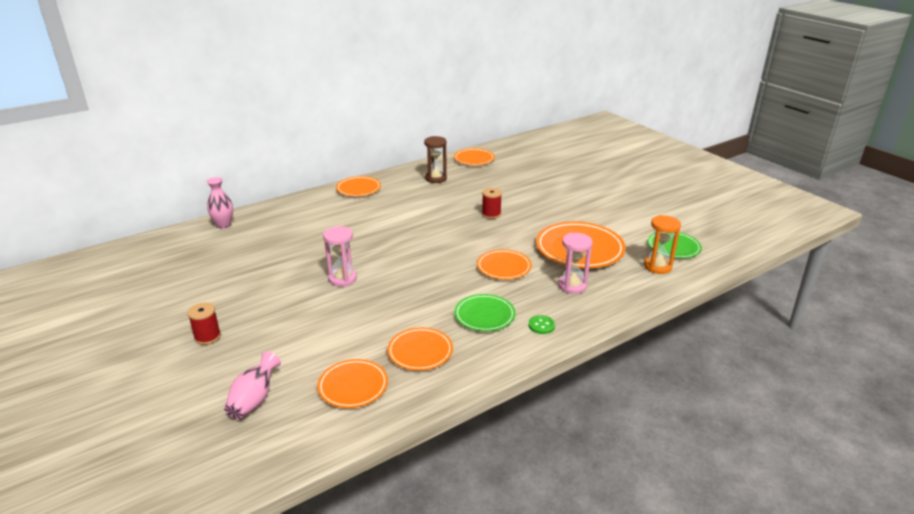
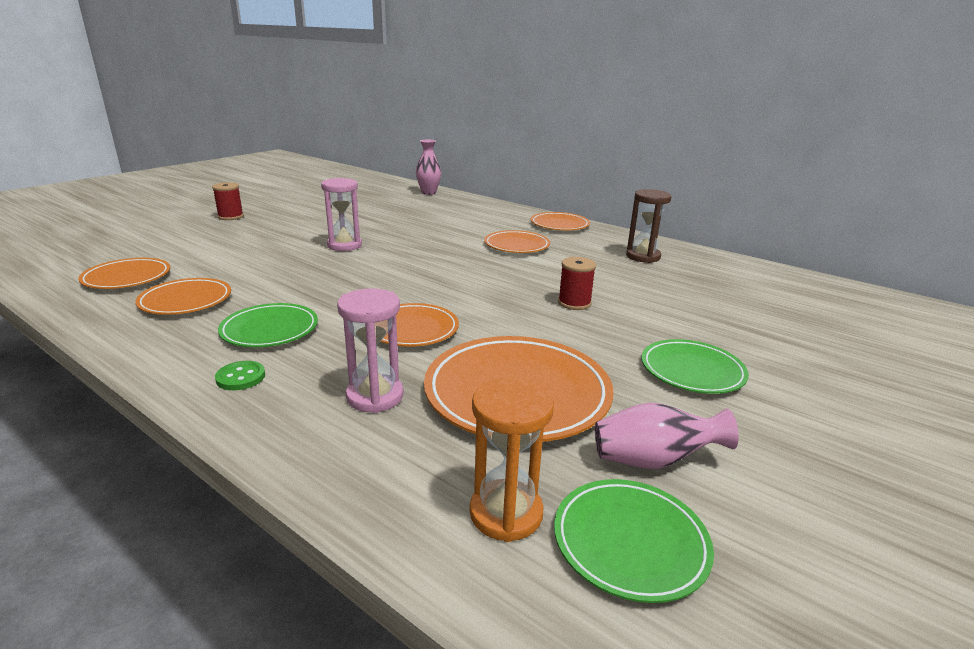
camera: 70 degrees right, 5 degrees down
(254, 400) = (123, 245): pink vase -> pink vase (653, 460)
(474, 159) = (745, 272): orange plate -> orange plate (516, 245)
(572, 205) = (692, 371): none -> green plate

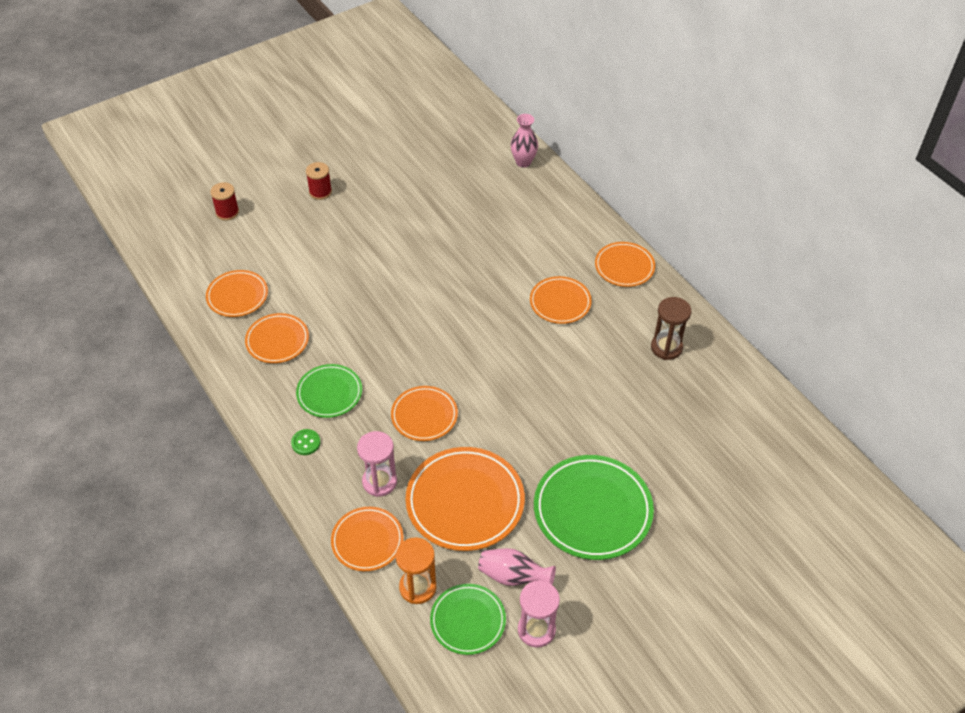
camera: 20 degrees right, 25 degrees up
(344, 245) = (408, 272): pink hourglass -> pink hourglass (536, 630)
(381, 468) = (367, 541): none -> orange plate
(574, 303) = (559, 409): red spool -> red spool (227, 212)
(692, 371) = (592, 510): green plate -> green plate, size x1.68

